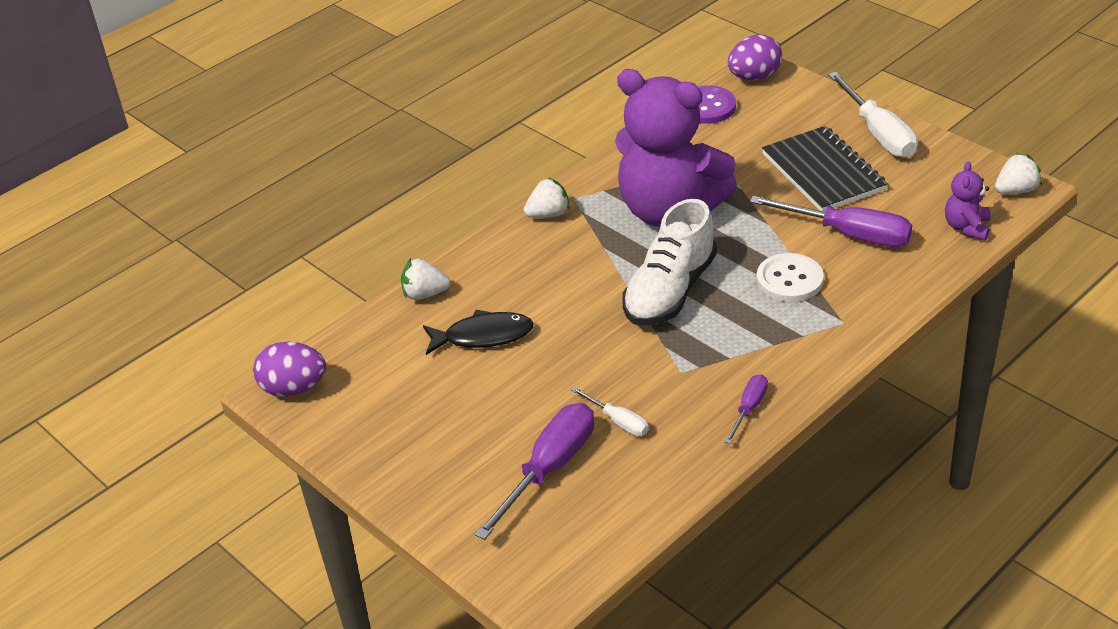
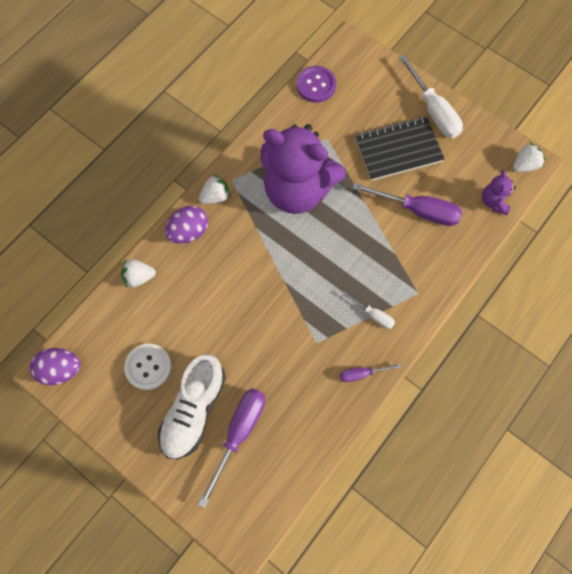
camera: 10 degrees left, 30 degrees up
(483, 336) = (183, 315): black fish -> none
(618, 421) = (279, 389): white screwdriver -> white screwdriver (373, 315)
(670, 291) = (303, 268): white shoe -> white shoe (194, 410)
(749, 408) = (362, 374): purple screwdriver -> purple screwdriver turned 120 degrees counterclockwise
(754, 77) = (346, 53): purple egg -> purple egg (189, 232)
(789, 280) = (381, 255): white button -> white button (148, 367)
(823, 172) = (398, 150): black notebook -> black notebook turned 75 degrees counterclockwise

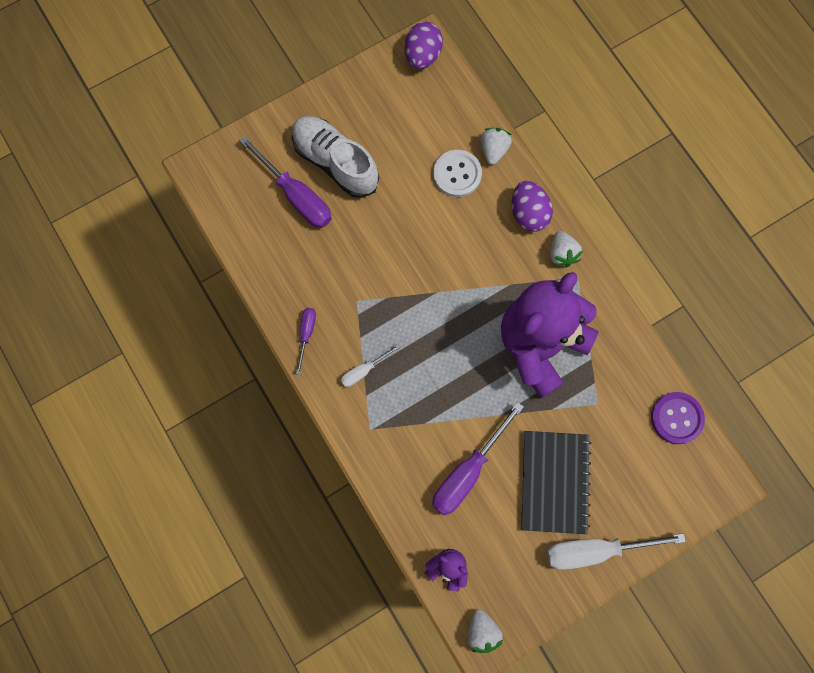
camera: 110 degrees right, 5 degrees up
(148, 367) = (394, 133): white button -> white button (457, 174)

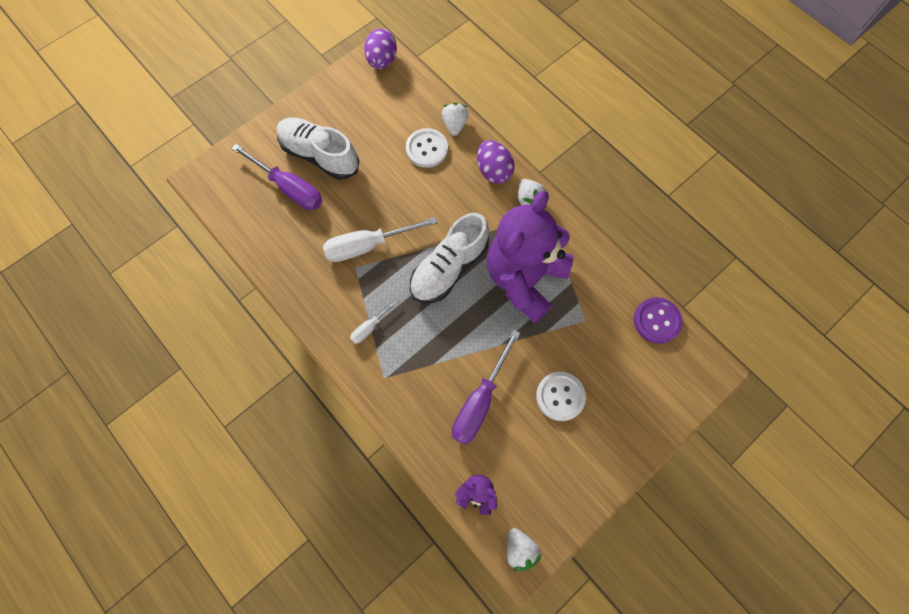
camera: 10 degrees left, 5 degrees down
(306, 334) = (314, 303): purple screwdriver -> none
(459, 319) = (449, 268): none -> white shoe
(554, 482) = (560, 396): black notebook -> white button
(595, 550) = (610, 452): white screwdriver -> white screwdriver (368, 245)

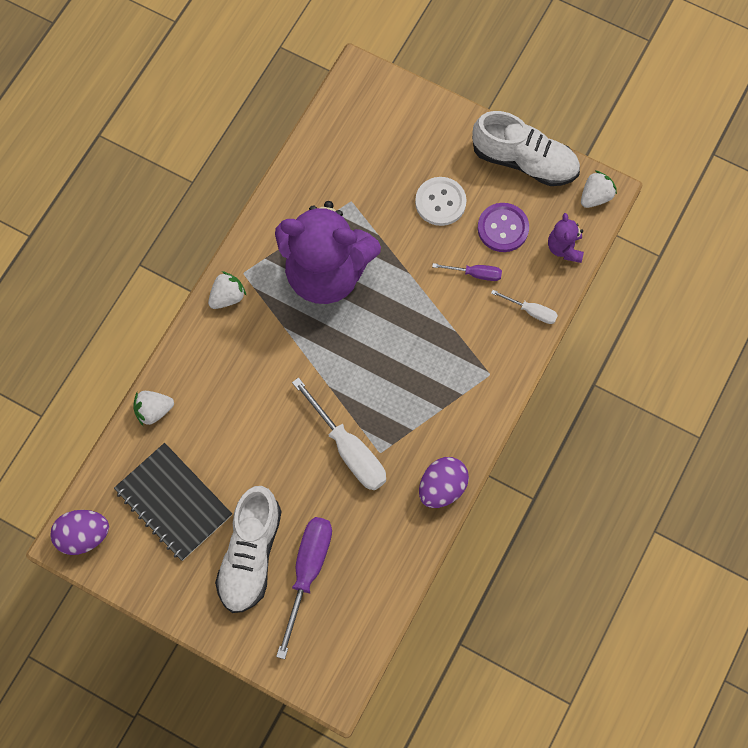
camera: 110 degrees left, 0 degrees up
(370, 327) = (441, 409): white screwdriver -> white screwdriver (531, 311)
(380, 119) = (173, 502): none -> black notebook
(427, 149) = (198, 431): white button -> none
(449, 268) = (343, 353): white shoe -> white shoe (524, 161)
(480, 401) = (475, 274): purple screwdriver -> purple screwdriver, size x0.52
(494, 171) = (203, 345): purple egg -> purple egg (442, 487)
(657, 321) = (326, 135): purple button -> purple button (503, 228)

